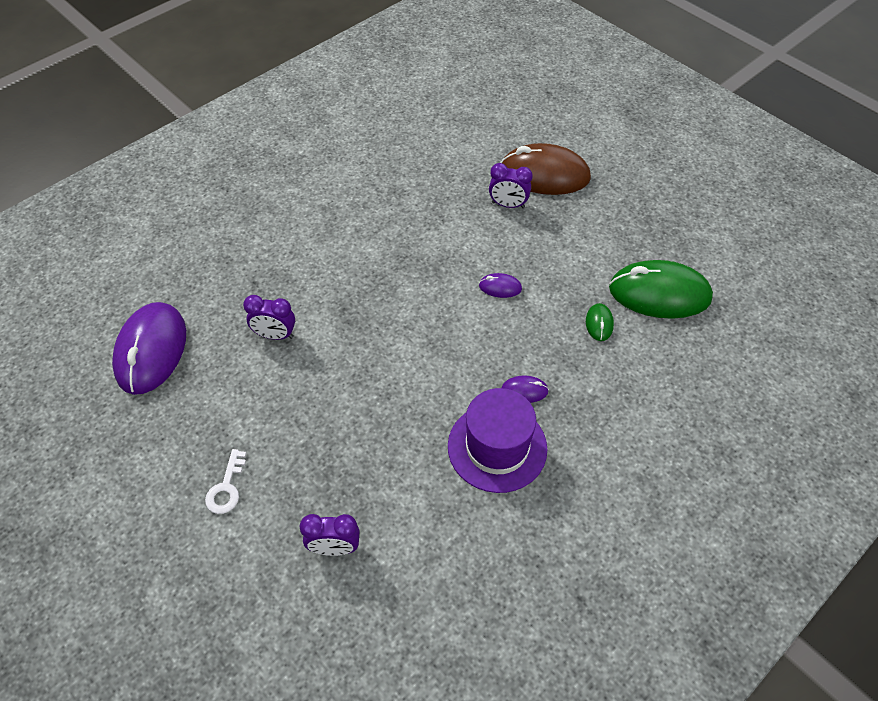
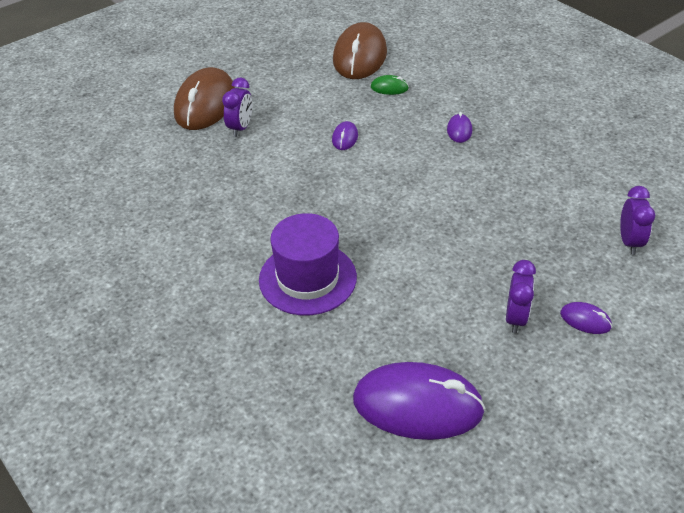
camera: 85 degrees left, 10 degrees down
(226, 487) = (585, 320): white key -> purple mouse
(275, 335) = (397, 293): purple clock -> purple clock (515, 318)
(497, 447) = (516, 147): purple hat -> purple hat (307, 278)
(659, 294) = (360, 56): green mouse -> brown mouse

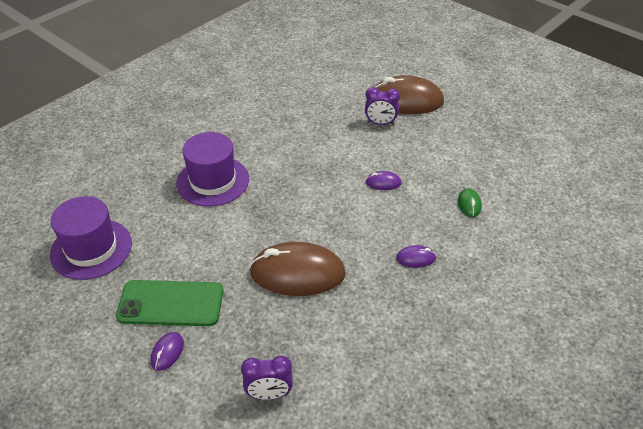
camera: 80 degrees right, 0 degrees up
(360, 56) = (514, 179): brown mouse -> brown mouse (297, 273)
(417, 405) = (91, 249): purple mouse -> purple hat
(515, 318) = (171, 303): purple clock -> green phone

